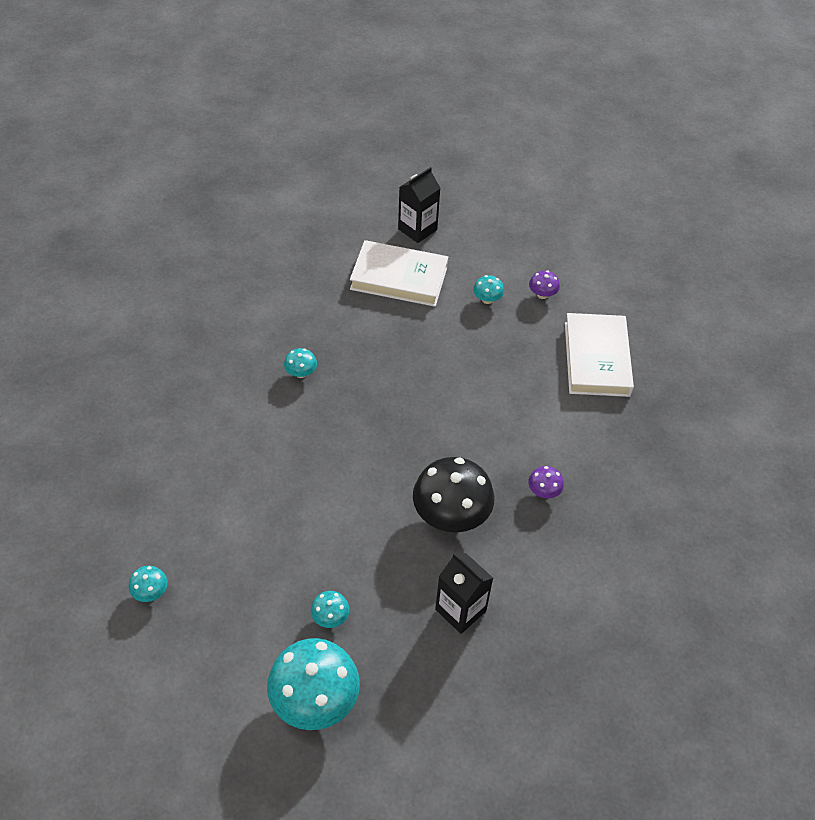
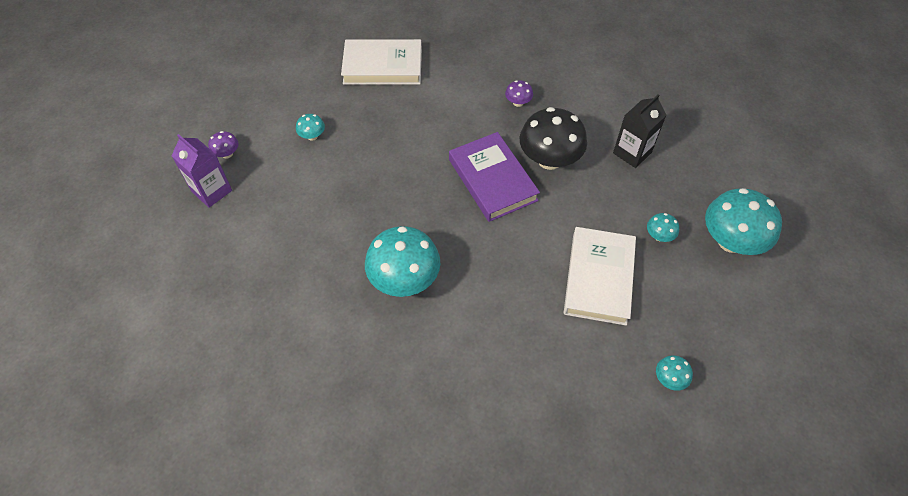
camera: 90 degrees left, 5 degrees up
(301, 373) = (404, 279): turquoise mushroom -> turquoise mushroom, size x2.23
(399, 278) = (279, 204): white book -> white book (598, 278)
(417, 229) = (212, 191): black carton -> purple carton
(422, 455) = (492, 180): none -> purple book
(542, 294) = (308, 98): purple mushroom -> purple mushroom (227, 154)

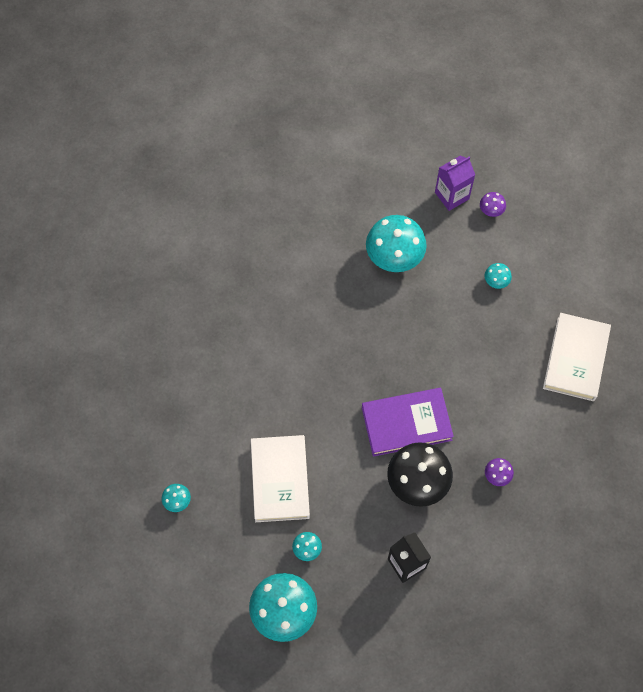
camera: 105 degrees right, 10 degrees up
(404, 279) = (323, 327): turquoise mushroom -> turquoise mushroom (394, 256)
(598, 278) = (280, 480): white book -> white book turned 60 degrees clockwise

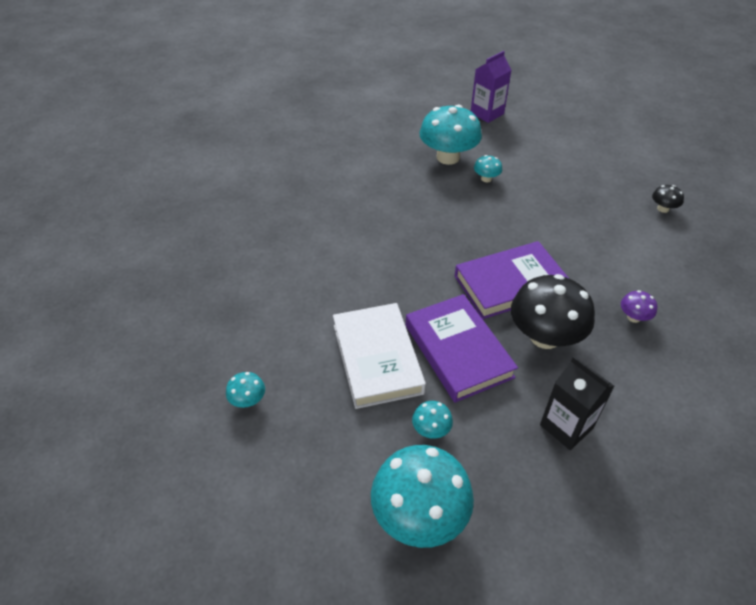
camera: 10 degrees left, 20 degrees down
(344, 484) = (458, 351): none -> purple book
(491, 210) = (527, 118): purple mushroom -> none
(496, 281) = (554, 163): turquoise mushroom -> turquoise mushroom (486, 179)
(575, 359) = (663, 209): white book -> black mushroom

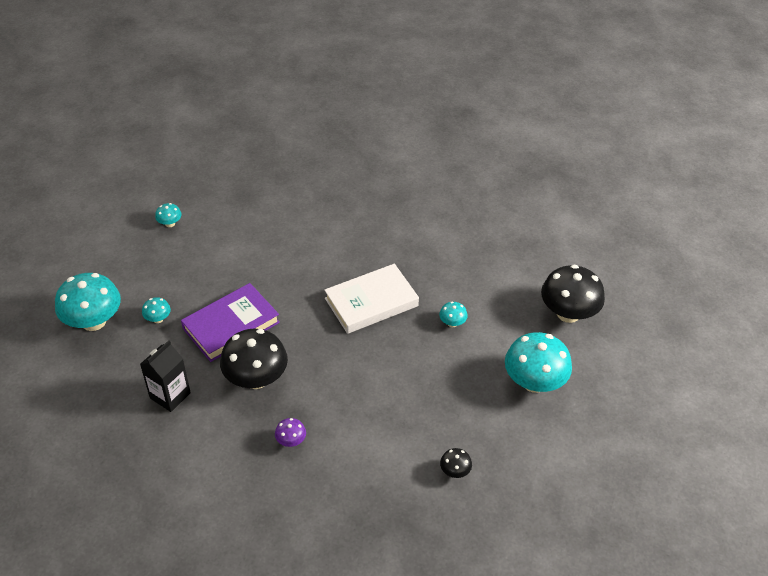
camera: 75 degrees right, 0 degrees up
(377, 358) = (216, 281): white book -> white book (371, 302)
(448, 157) = (476, 291): turquoise mushroom -> turquoise mushroom (534, 382)
(487, 113) = (568, 313): purple carton -> black mushroom
(510, 284) = (311, 352): purple book -> none

